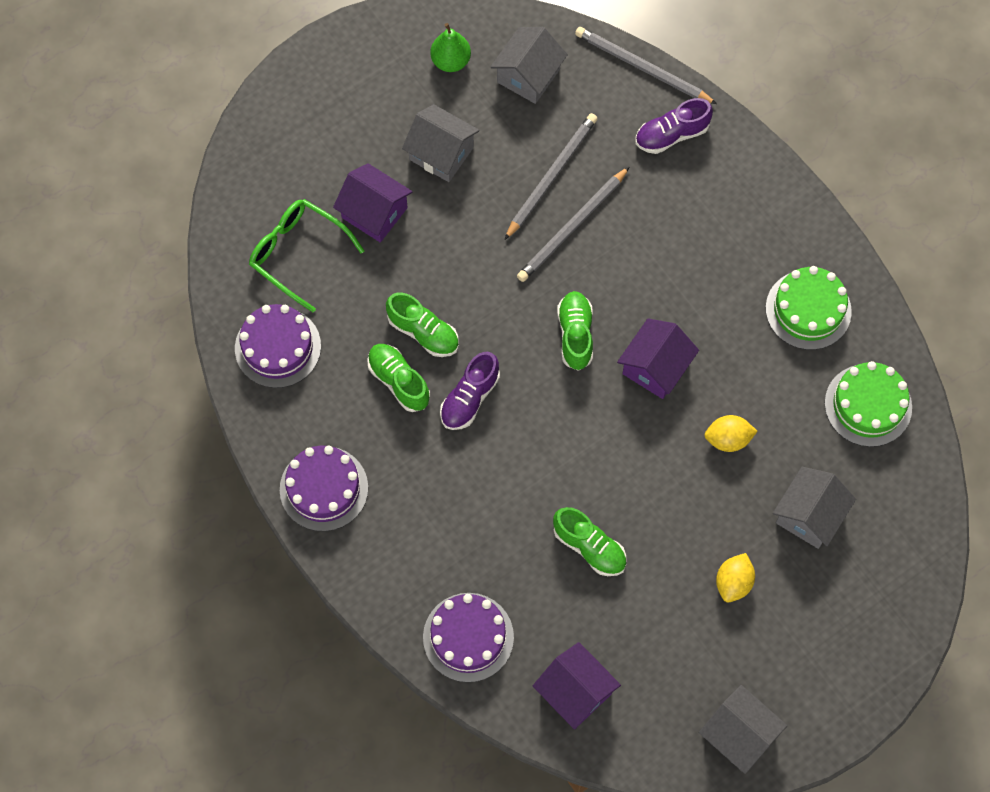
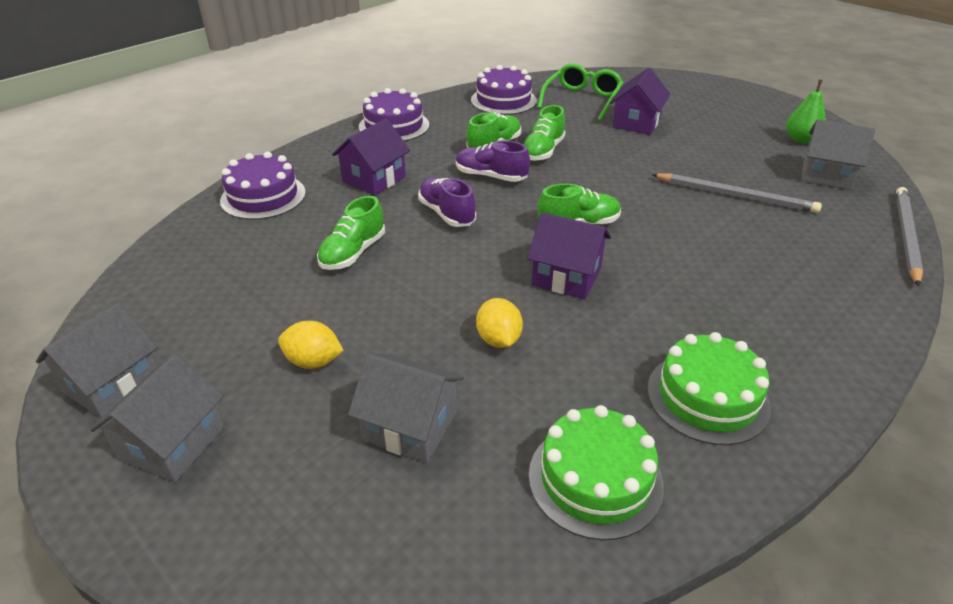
camera: 80 degrees right, 30 degrees down
(441, 153) = (711, 143): grey house -> grey house (172, 443)
(572, 227) = (691, 211): grey pencil -> none
(575, 692) = (197, 258): purple house -> purple house (374, 179)
(671, 135) = (848, 262): purple shoe -> purple shoe (447, 213)

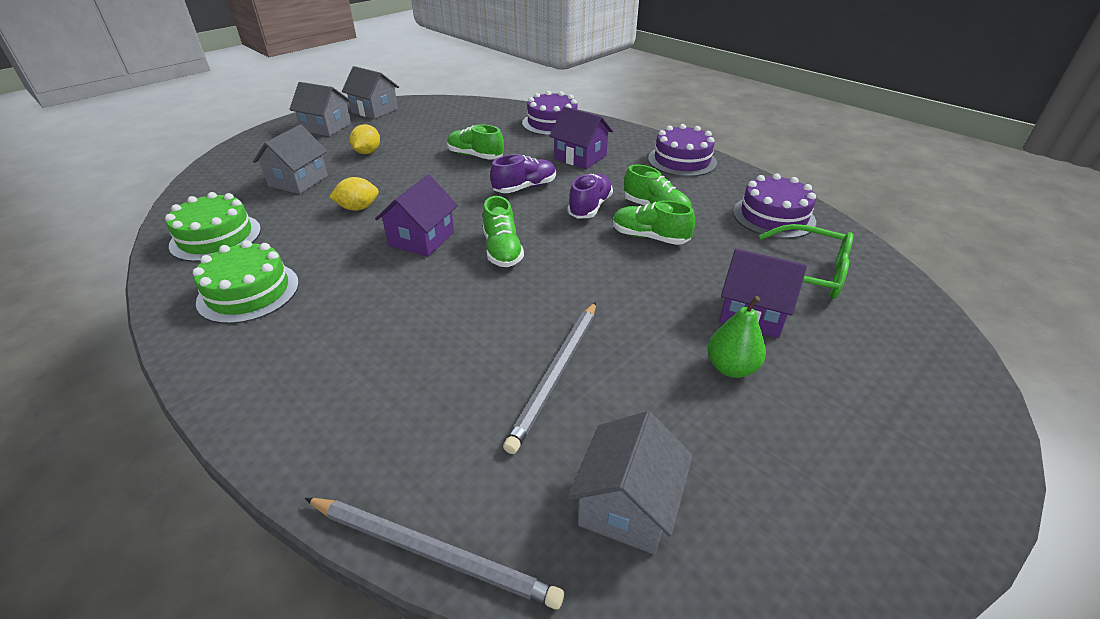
camera: 90 degrees right, 0 degrees up
(800, 139) = (762, 509): green pear -> green pear (731, 368)

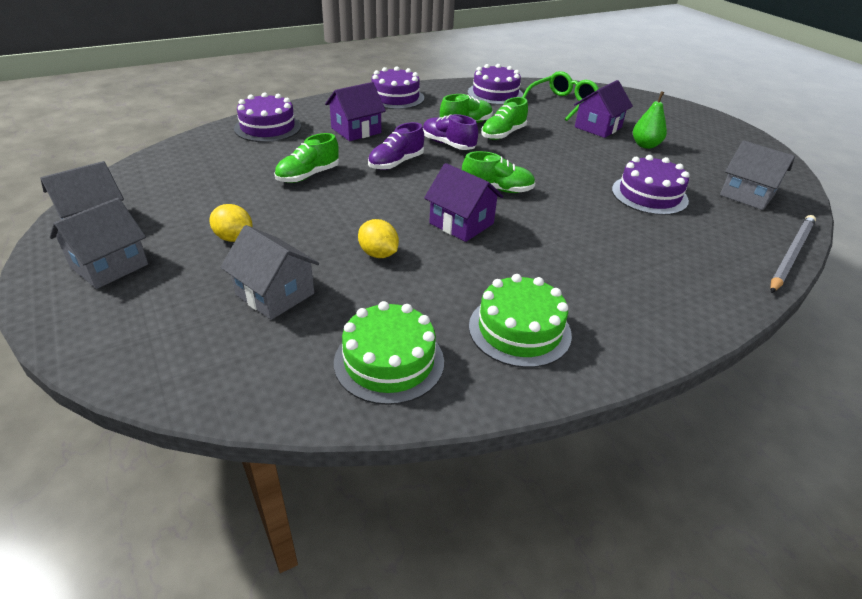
camera: 75 degrees left, 0 degrees up
(358, 208) = (378, 254): yellow lemon -> yellow lemon turned 45 degrees counterclockwise
(525, 187) = (396, 163): purple shoe -> purple shoe turned 120 degrees counterclockwise
(556, 374) = (649, 195): grey pencil -> purple cake

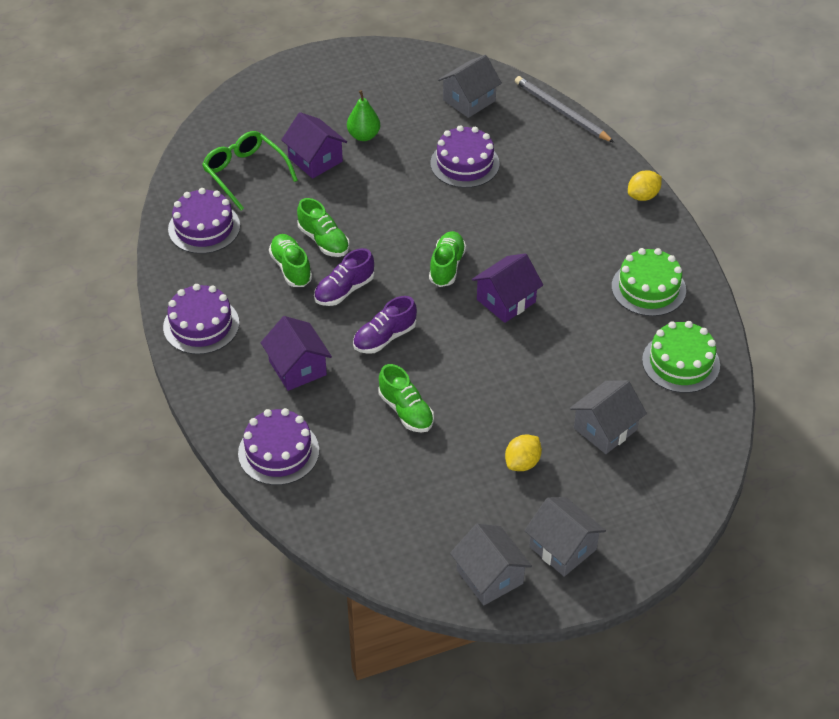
camera: 80 degrees left, 10 degrees up
(378, 254) = (551, 361): yellow lemon -> yellow lemon (643, 196)
(396, 163) = (384, 337): purple shoe -> purple shoe turned 90 degrees clockwise

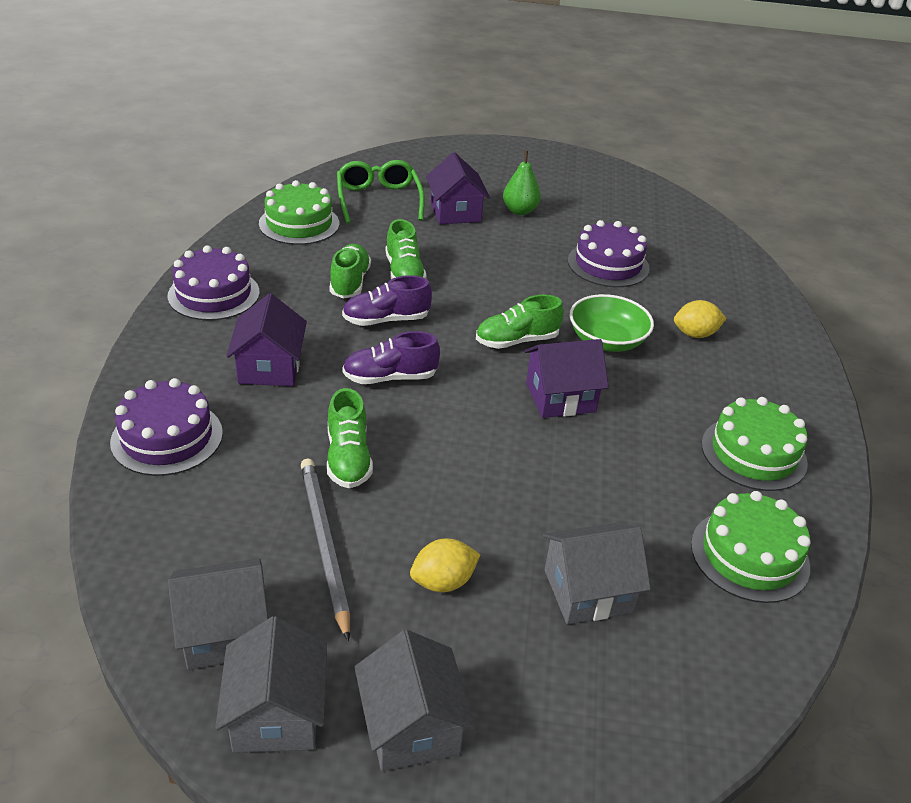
camera: 25 degrees right, 10 degrees down
(204, 227) = (299, 224): purple cake -> green cake
(447, 266) = (517, 341): green shoe -> green shoe turned 150 degrees counterclockwise
(469, 100) = (651, 220): grey house -> grey house (224, 632)
(507, 238) = (607, 340): none -> green bowl
(561, 111) = (749, 259): grey pencil -> grey pencil (324, 544)
(643, 196) = (802, 361): yellow lemon -> yellow lemon (695, 334)

